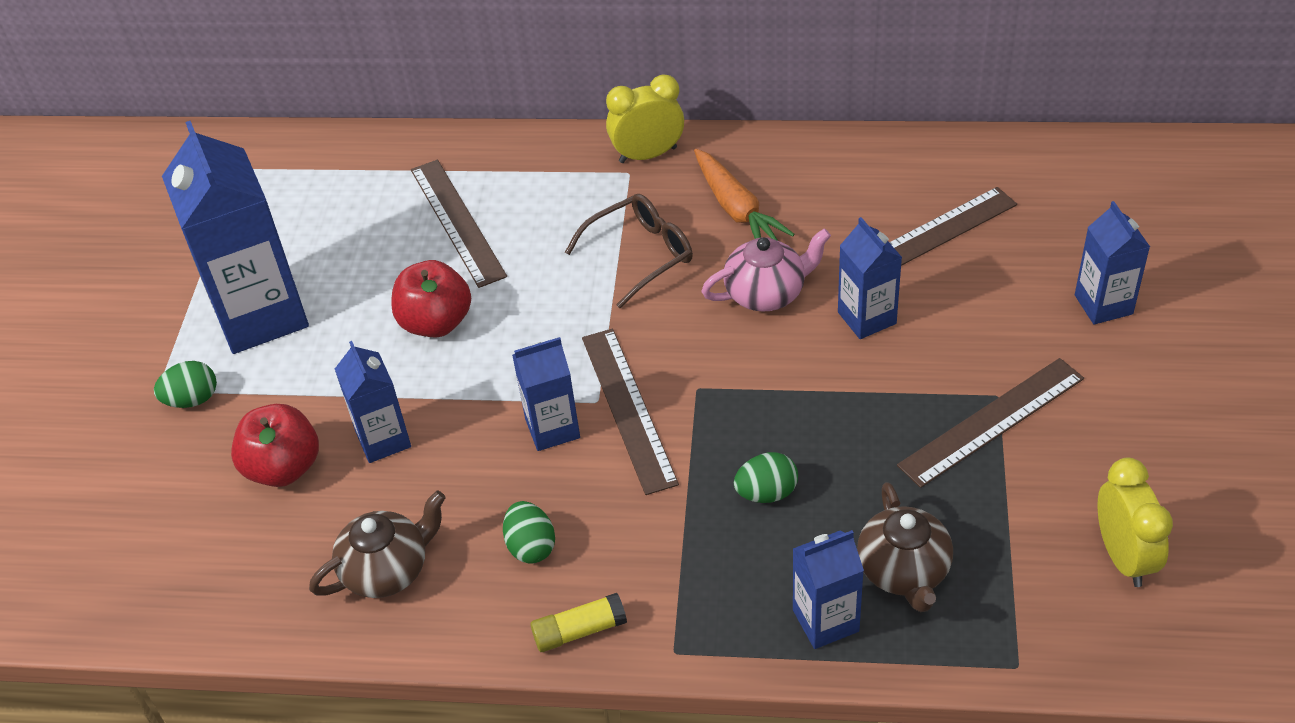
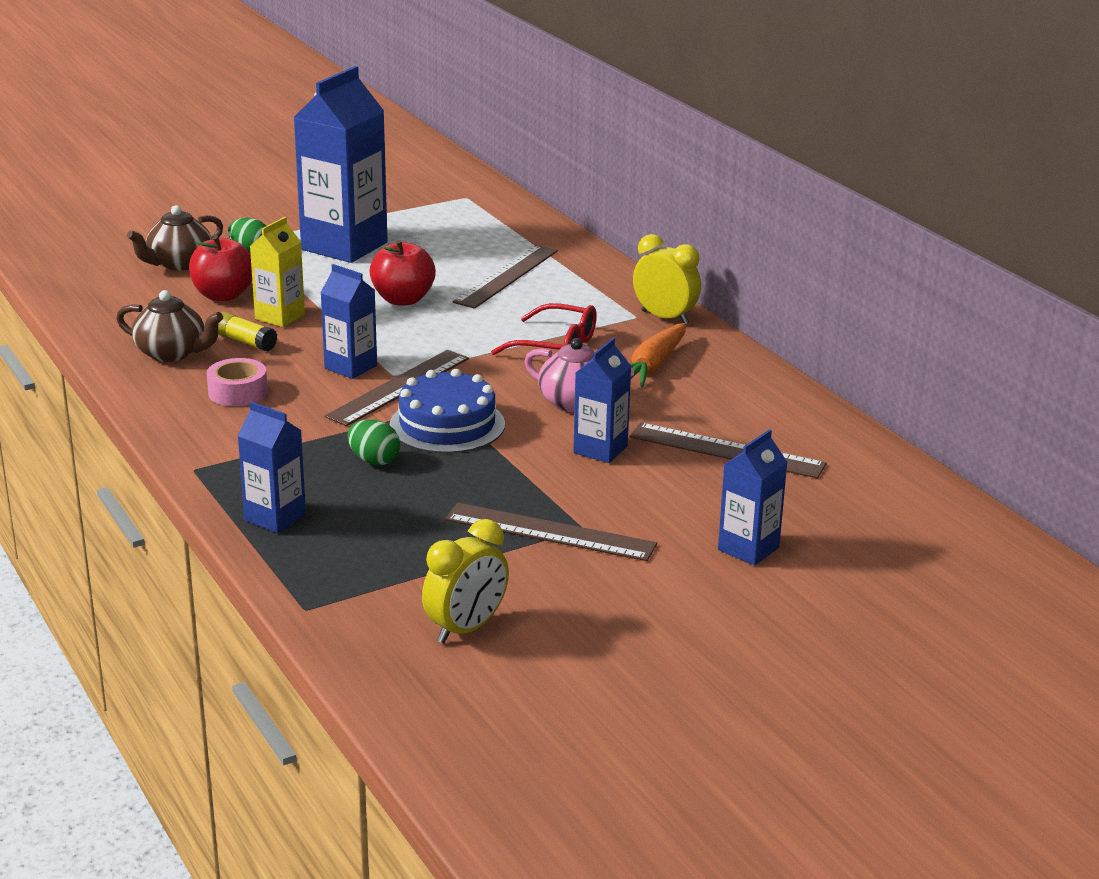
camera: 50 degrees right, 20 degrees down
(383, 439) = (280, 317): blue carton -> yellow carton
(531, 546) = (238, 392): green egg -> pink tape
(579, 631) = (181, 430): yellow glue stick -> yellow glue stick (245, 341)
(640, 255) = (556, 346): brown glasses -> red glasses
(736, 405) = (447, 425): none -> blue cake
(904, 571) = (353, 536): brown teapot -> brown teapot (179, 264)

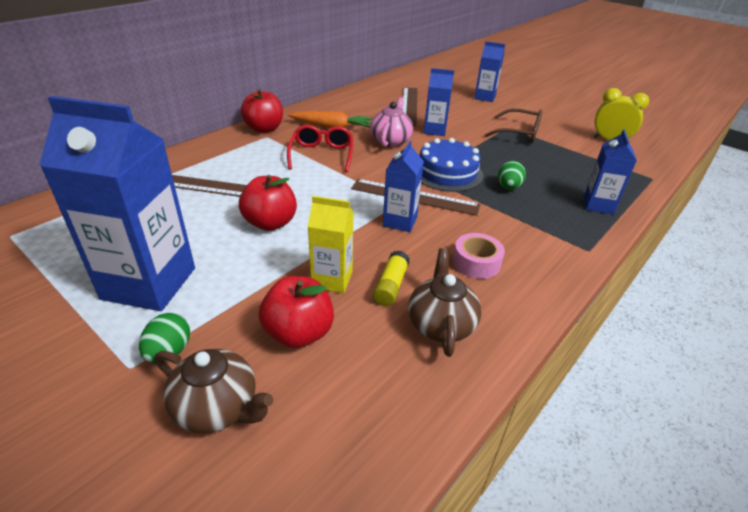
camera: 110 degrees left, 10 degrees up
(550, 532) = (519, 133): brown ruler -> brown glasses
(665, 318) = (264, 129): yellow clock -> red apple

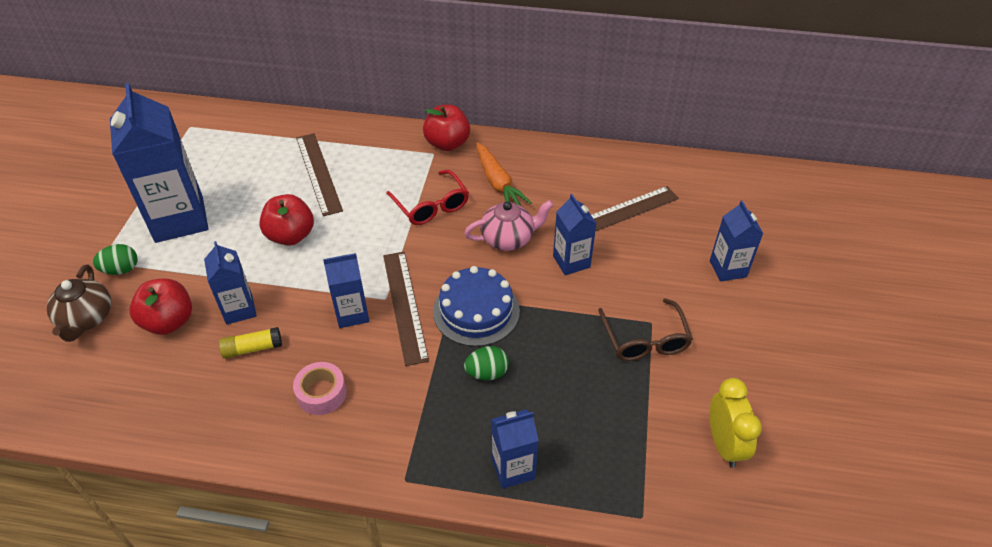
camera: 60 degrees right, 10 degrees up
(321, 155) = (431, 206): red glasses -> red glasses turned 90 degrees clockwise
(332, 279) = (239, 309): yellow carton -> blue carton
(441, 324) = (221, 399): brown teapot -> none

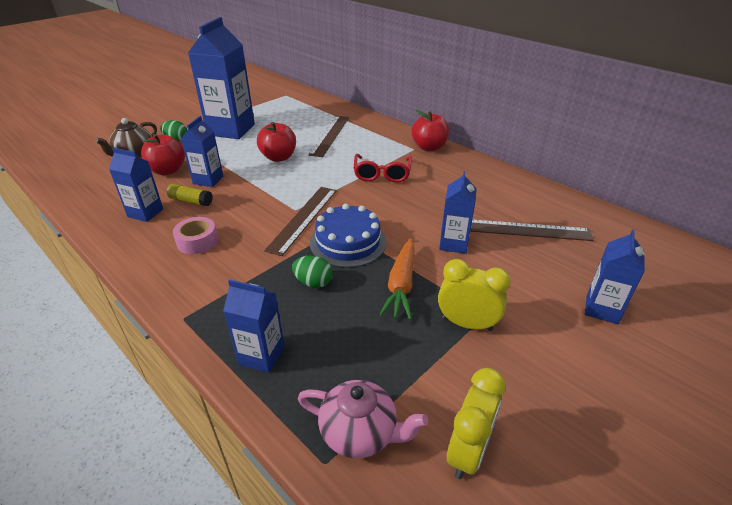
camera: 35 degrees right, 10 degrees down
(352, 314) = (266, 209): blue carton -> blue carton (145, 213)
(498, 183) = (443, 178): orange carrot -> orange carrot (401, 285)
(508, 238) = (418, 211): pink teapot -> pink teapot (360, 432)
(645, 340) = (467, 324): brown glasses -> yellow clock

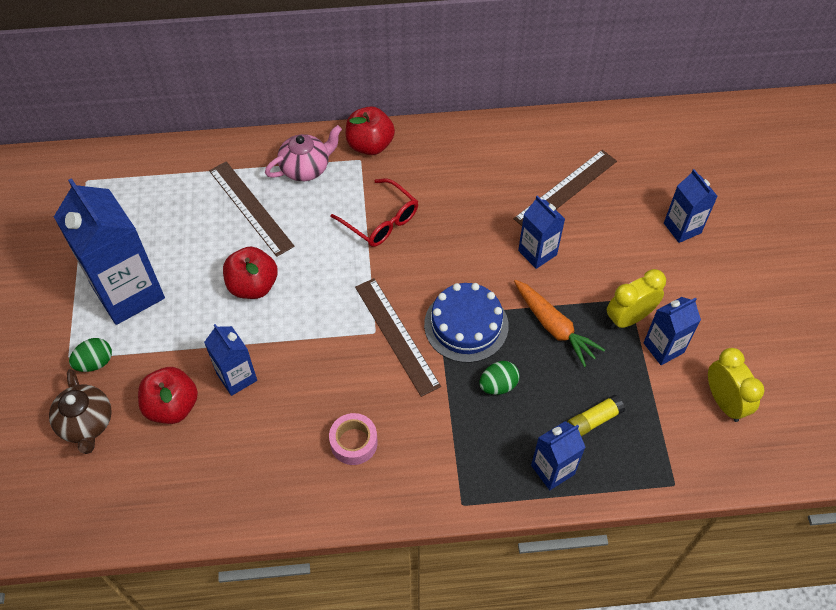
camera: 50 degrees left, 20 degrees up
(145, 213) = (253, 466): blue carton -> blue carton (663, 348)
(191, 201) = (268, 414): yellow glue stick -> yellow glue stick (593, 420)
(360, 432) = (667, 450): pink teapot -> pink teapot (306, 168)

